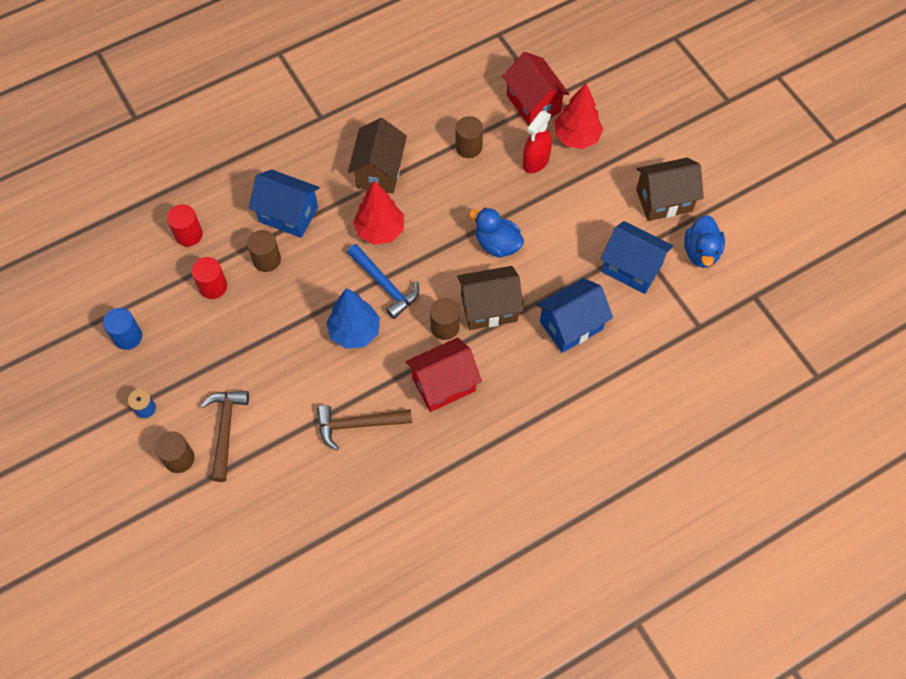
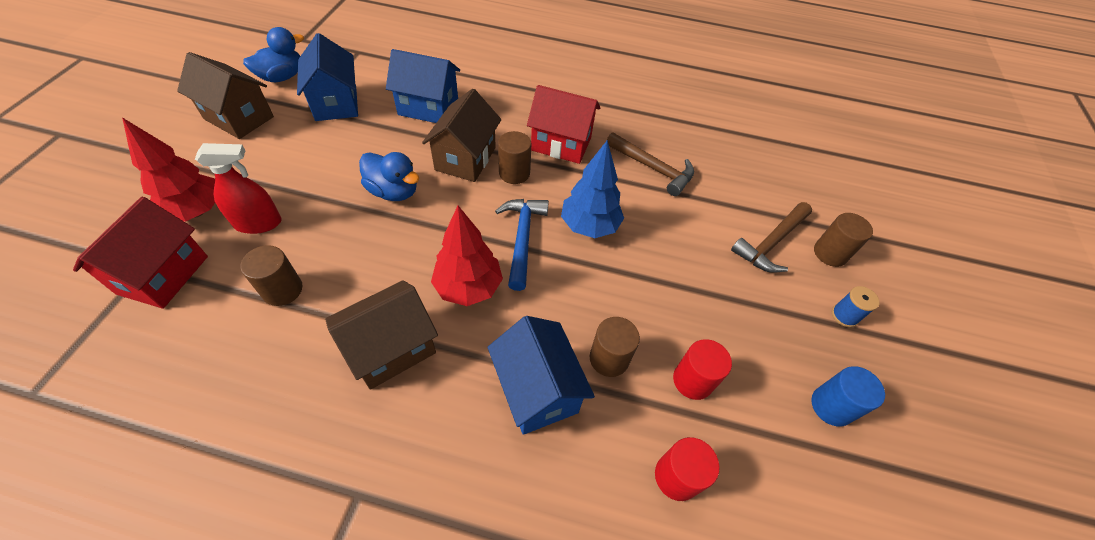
camera: 140 degrees left, 10 degrees down
(489, 308) = (465, 159): brown house -> brown house turned 75 degrees clockwise
(497, 244) = (393, 191): blue duck -> blue duck turned 45 degrees counterclockwise

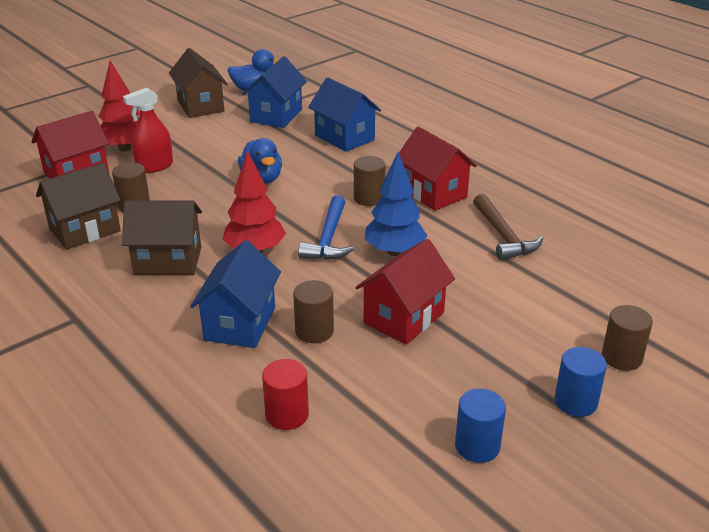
camera: 40 degrees right, 20 degrees down
(258, 223) = (155, 166): red spray bottle -> red spray bottle turned 120 degrees clockwise
(465, 159) = (338, 177): brown house -> brown house (85, 230)
(522, 238) = (328, 239): blue hammer -> blue hammer turned 150 degrees clockwise
(662, 299) = (404, 318): none -> red house
(692, 380) = (368, 373): red cylinder -> none
(771, 243) = (562, 326): brown hammer -> none
(844, 316) = (575, 402): blue spool -> blue cylinder

